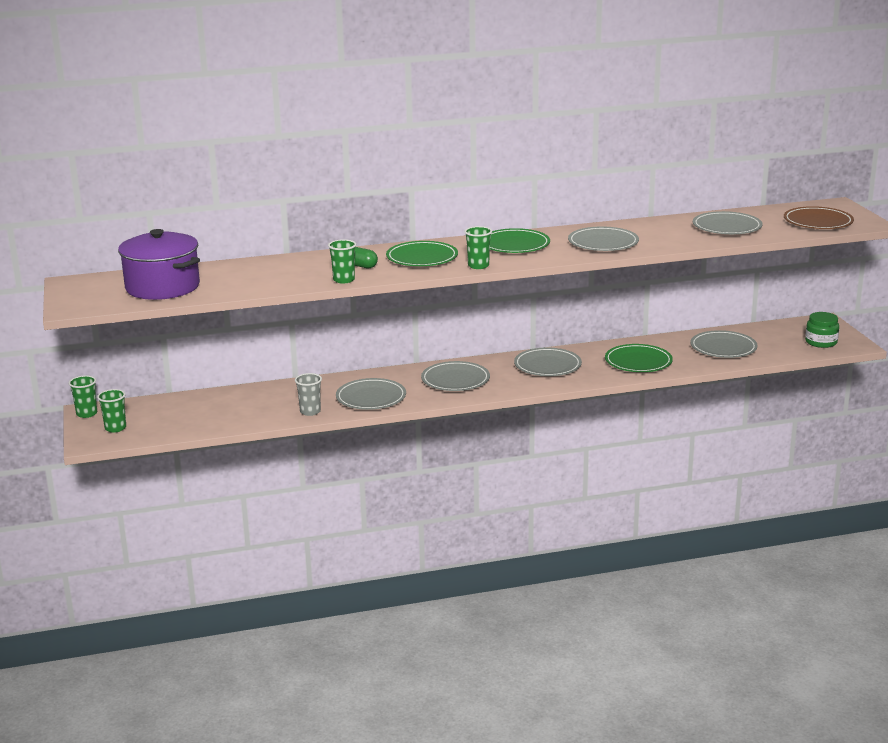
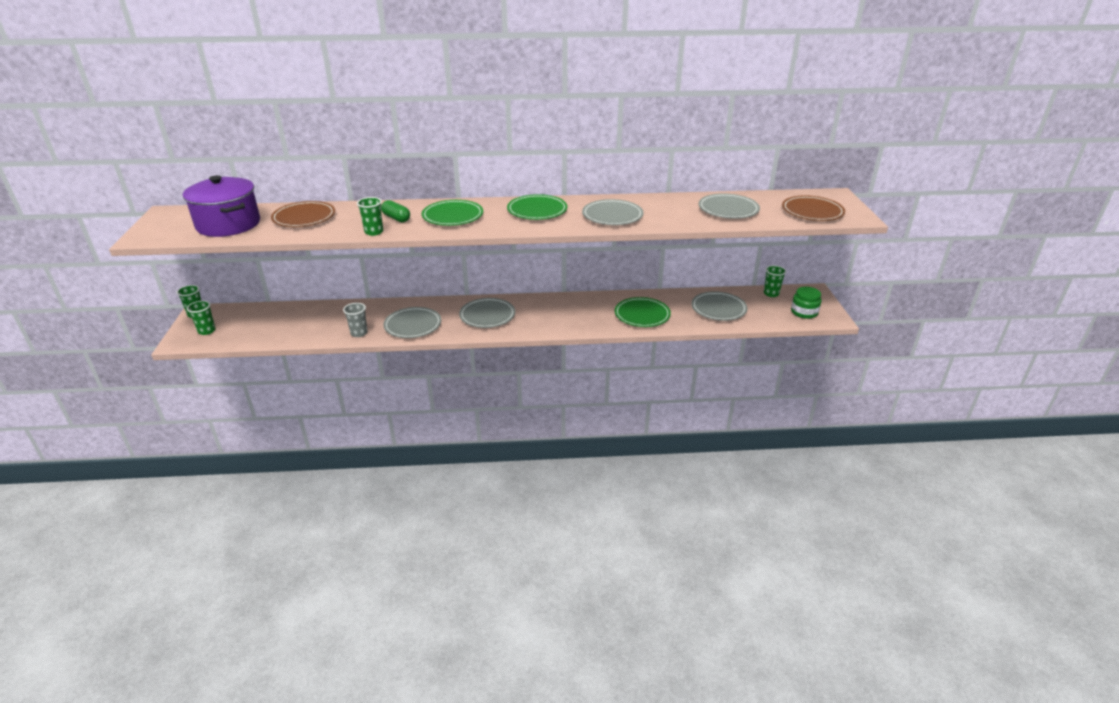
camera: 10 degrees right, 10 degrees up
(247, 273) = (304, 217): none -> brown plate
(478, 266) = (493, 229): green cup -> green cup (771, 294)
(547, 366) = (567, 310): grey plate -> none

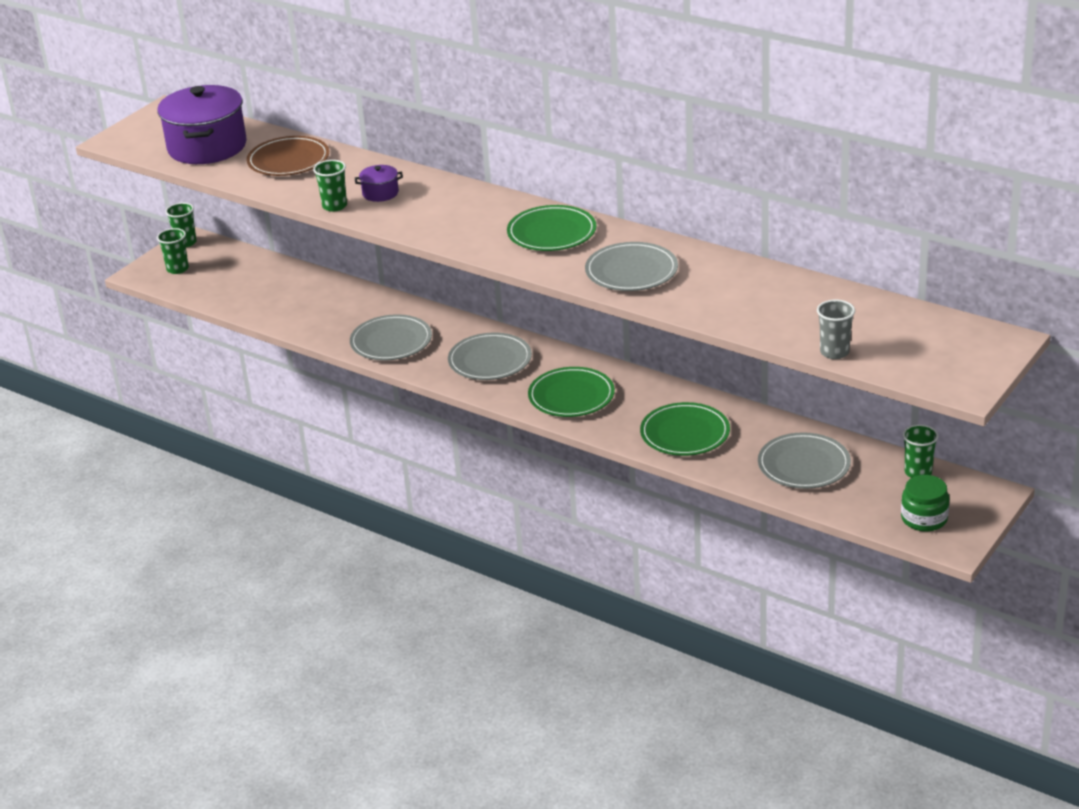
camera: 40 degrees right, 0 degrees up
(359, 333) = (323, 330): grey cup -> grey cup (834, 352)
(396, 218) = (380, 193): green capsule -> purple pot
(453, 216) = (444, 210): green plate -> green plate (571, 396)
(728, 209) = (799, 312): grey plate -> none
(812, 212) = (914, 356): brown plate -> none

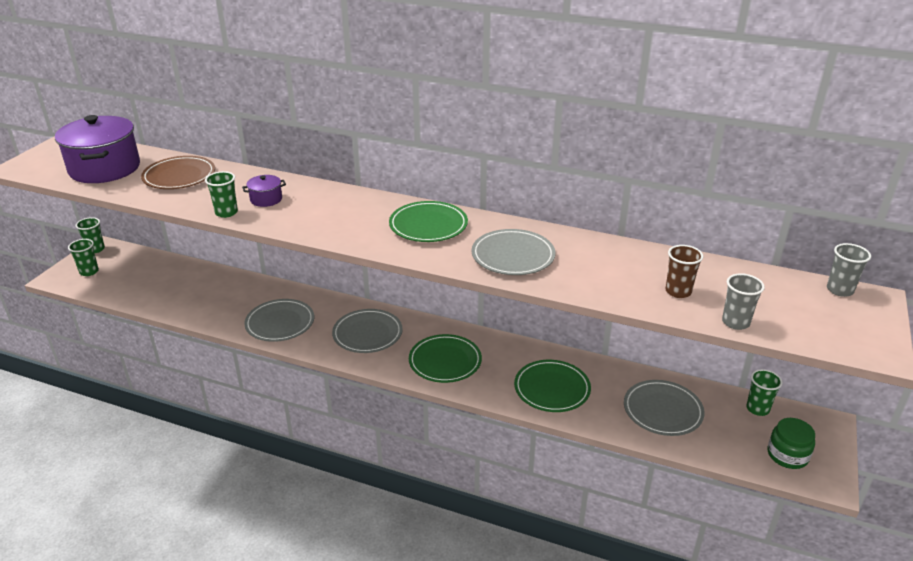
camera: 15 degrees left, 0 degrees up
(792, 319) = (678, 291): none -> brown cup
(974, 329) = (839, 290): none -> grey cup

